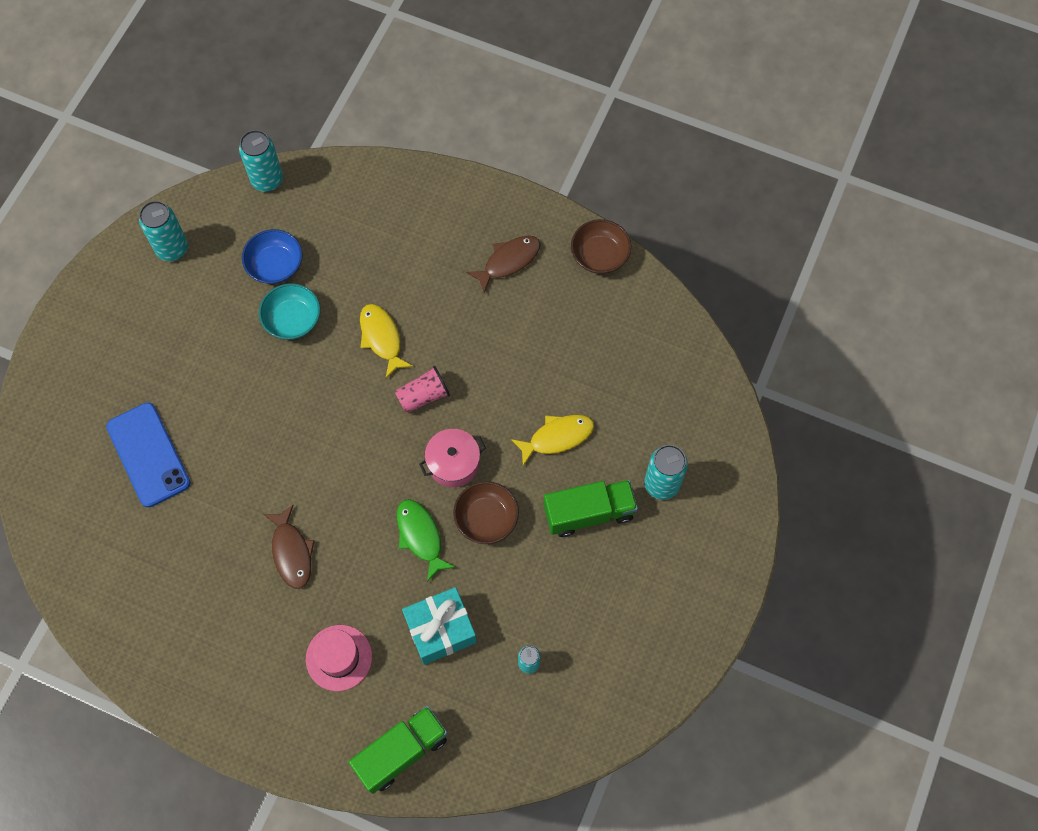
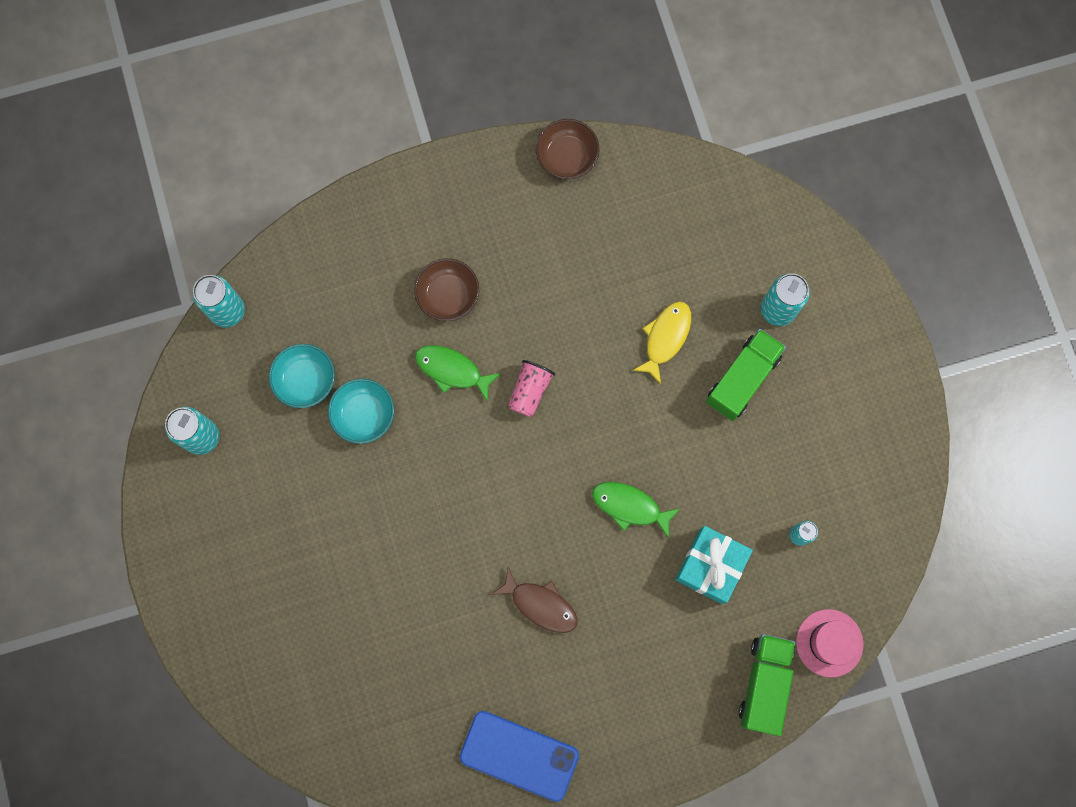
camera: 40 degrees left, 10 degrees up
(148, 455) = (349, 625): blue phone -> blue phone (519, 755)
(275, 265) = (305, 380): blue bowl -> turquoise bowl
(339, 657) = (652, 654): pink hat -> pink hat (829, 643)
(381, 338) = (452, 370): yellow fish -> green fish
(453, 463) = (603, 426): pink pot -> none
(486, 518) = (668, 449): brown bowl -> brown bowl (448, 295)
(508, 261) = (497, 220): brown fish -> none

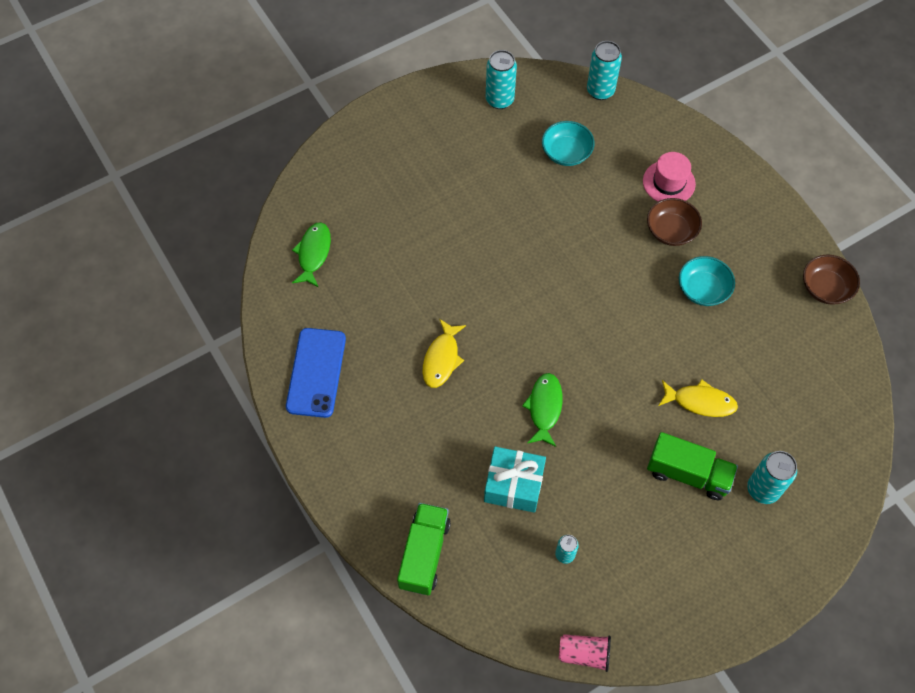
camera: 75 degrees right, 15 degrees down
(364, 415) = (553, 197): turquoise bowl -> turquoise bowl (703, 289)
(452, 370) = (611, 249): green fish -> green fish (313, 253)
(530, 391) = (615, 308): pink cup -> pink cup (584, 653)
(540, 604) = (442, 359): brown fish -> yellow fish
(764, 683) = (424, 554): green truck -> green truck turned 75 degrees counterclockwise
(829, 643) = (476, 603): pink hat -> pink hat (669, 182)

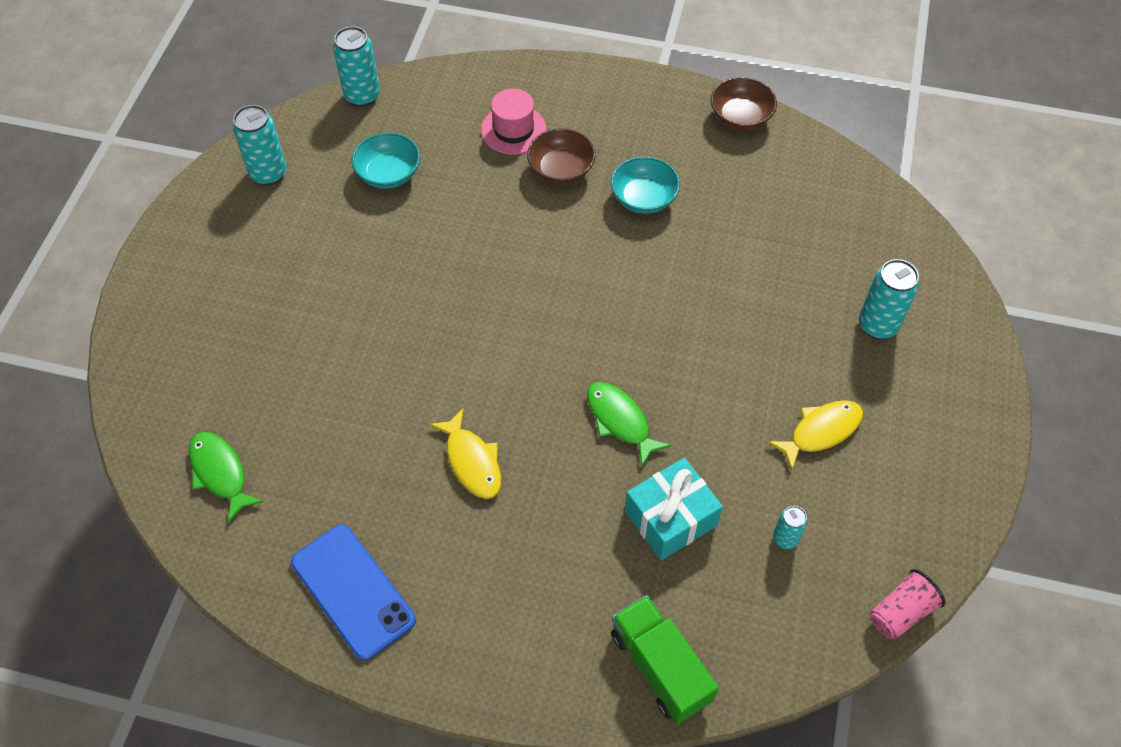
camera: 45 degrees left, 5 degrees down
(688, 474) = (806, 366): green truck -> none
(700, 402) = (747, 296): yellow fish -> yellow fish (821, 431)

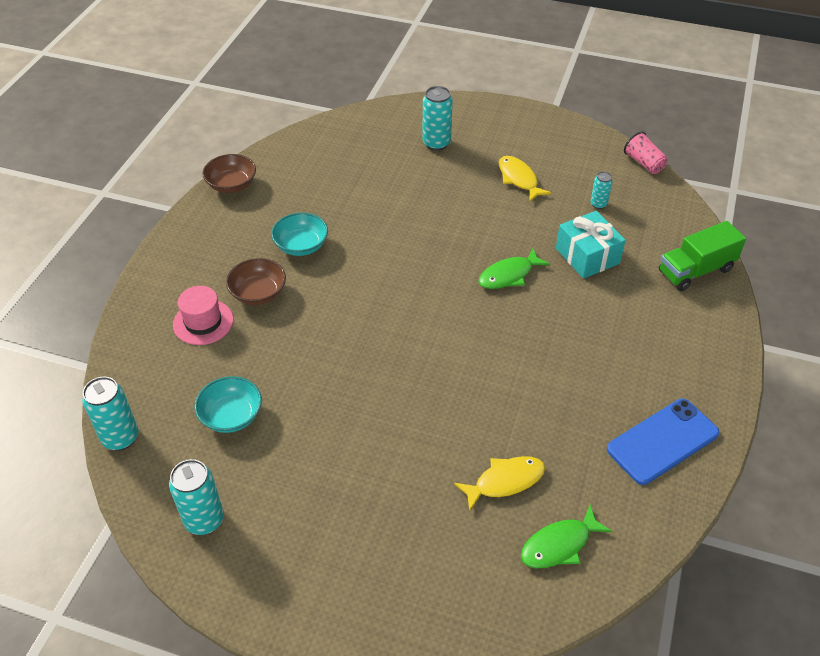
camera: 85 degrees left, 10 degrees down
(472, 461) = (544, 363): yellow fish -> yellow fish (505, 481)

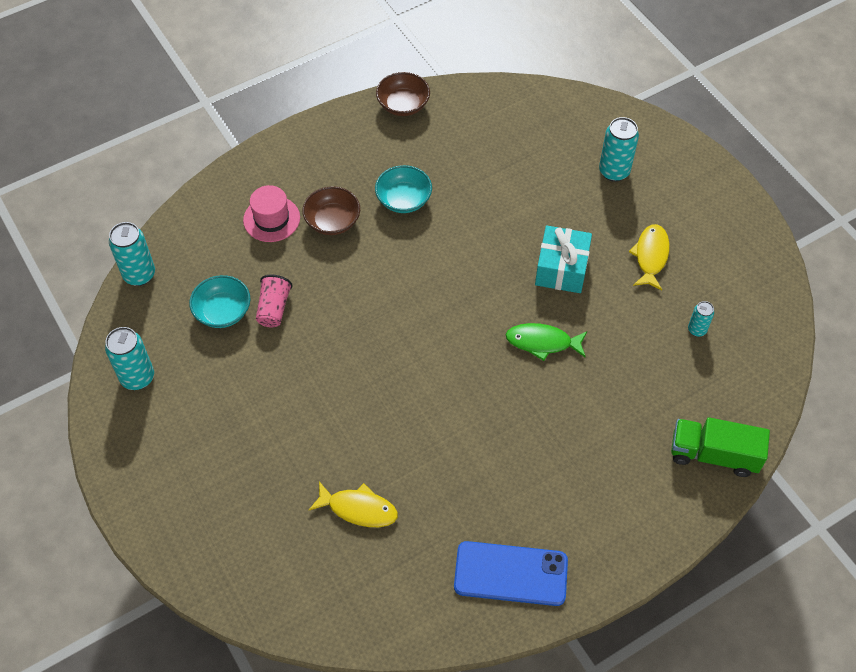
camera: 40 degrees right, 10 degrees up
(559, 545) = (347, 585): green fish -> none
(587, 256) = (630, 372): turquoise gift -> turquoise gift (561, 269)
(644, 163) = (789, 318): pink cup -> pink cup (274, 308)

